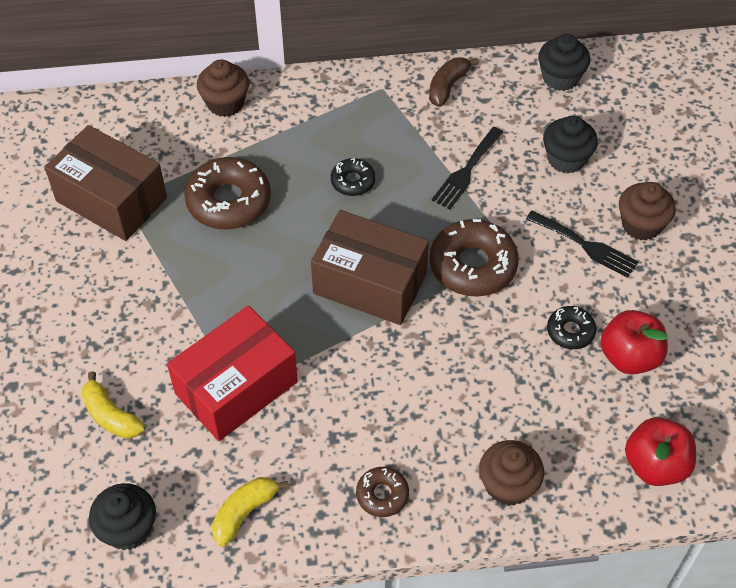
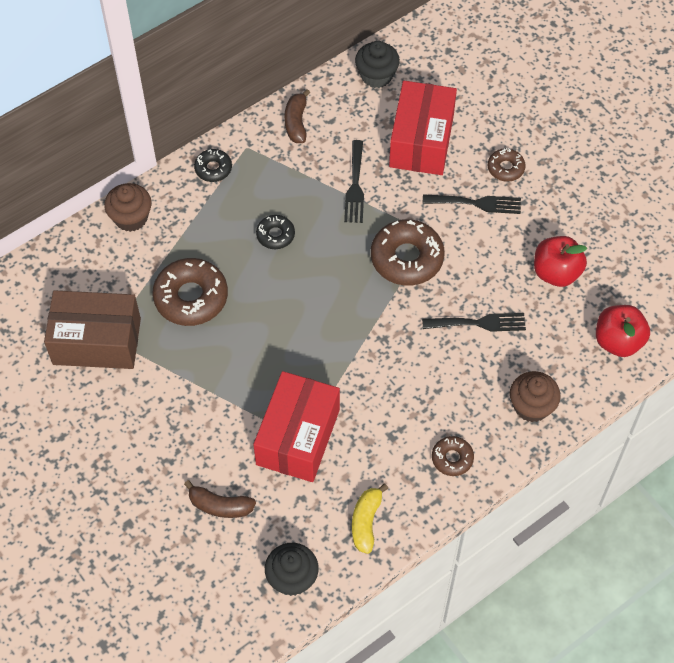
camera: 30 degrees left, 5 degrees up
(111, 415) = (220, 506): yellow banana -> brown banana
(370, 283) = (341, 309): brown box -> none
(507, 368) = (479, 323): none -> black fork
(566, 159) = (421, 141): black cupcake -> red box
(570, 331) = (505, 274): black donut -> black donut (213, 169)
(641, 225) = (505, 168): brown cupcake -> brown donut

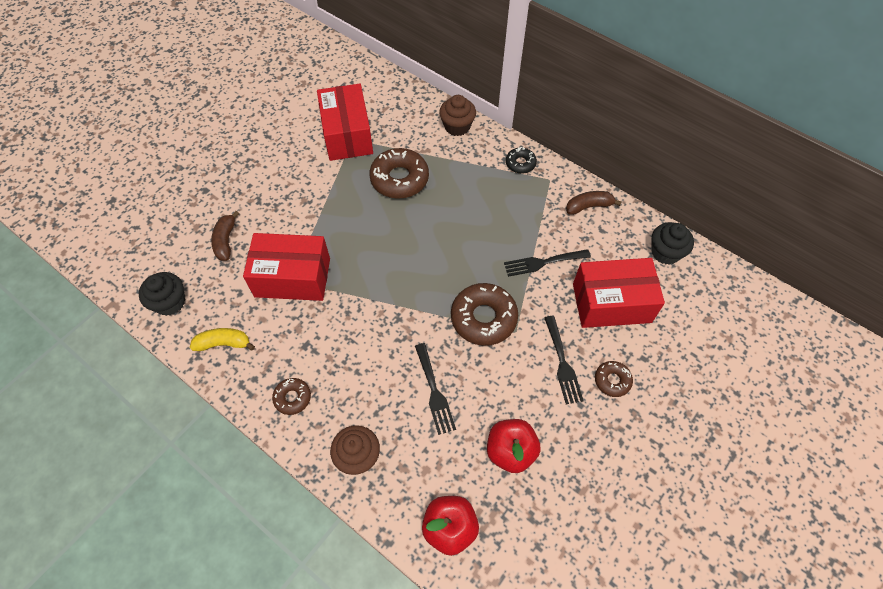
camera: 75 degrees right, 0 degrees up
(97, 341) = (347, 135): brown box -> red box
(275, 235) = (473, 218): black donut -> none

